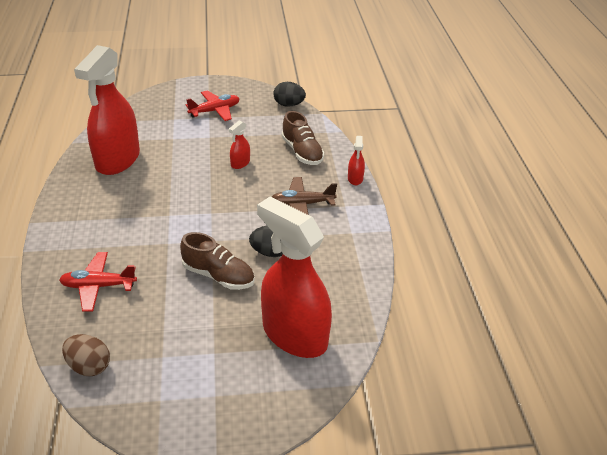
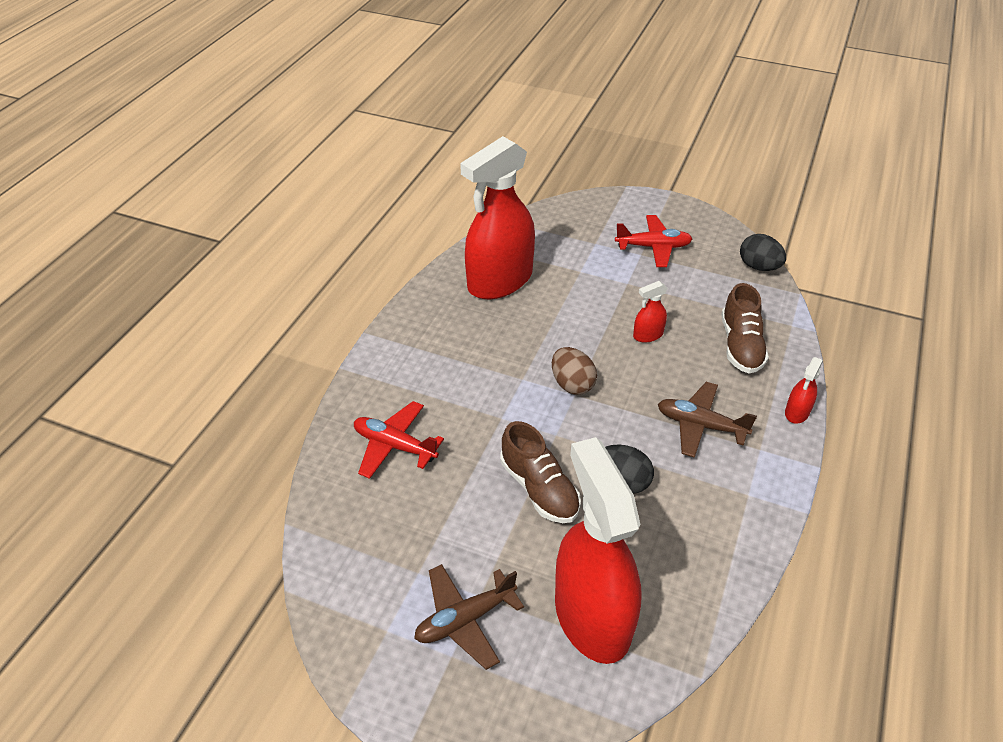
camera: 30 degrees right, 5 degrees up
(89, 366) = (333, 548): brown egg -> brown egg (572, 384)
(212, 371) = (465, 619): none -> brown plane

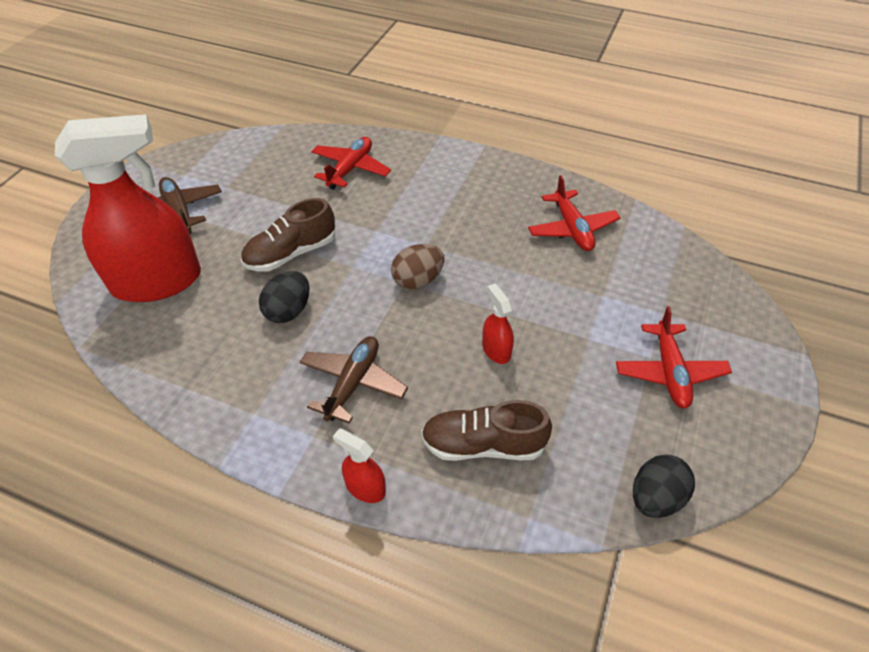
camera: 90 degrees right, 5 degrees up
(500, 281) = (572, 229): red spray bottle -> red plane

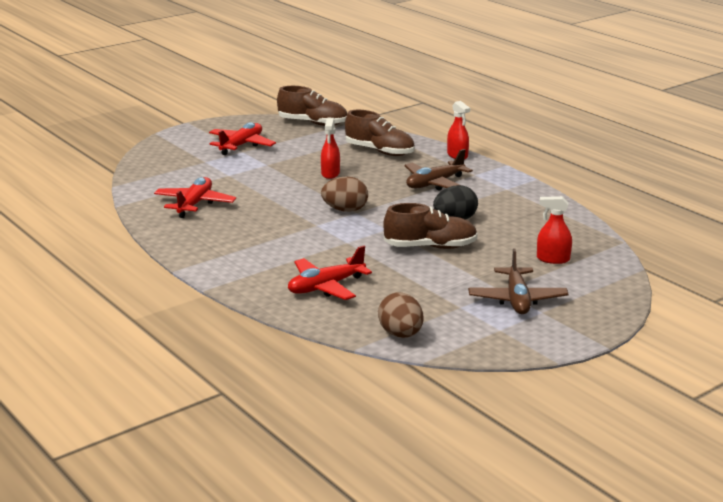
camera: 150 degrees left, 25 degrees down
(157, 281) = (553, 259): red spray bottle -> red spray bottle, size x0.40
(260, 144) = (401, 334): none -> brown egg
(655, 498) = (313, 123): black egg -> brown shoe

